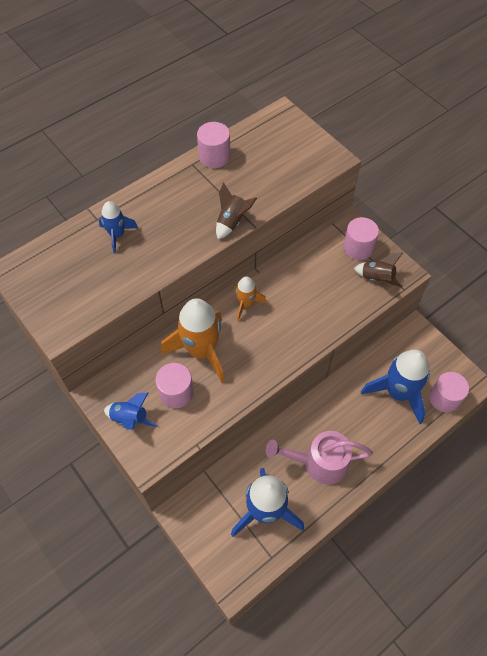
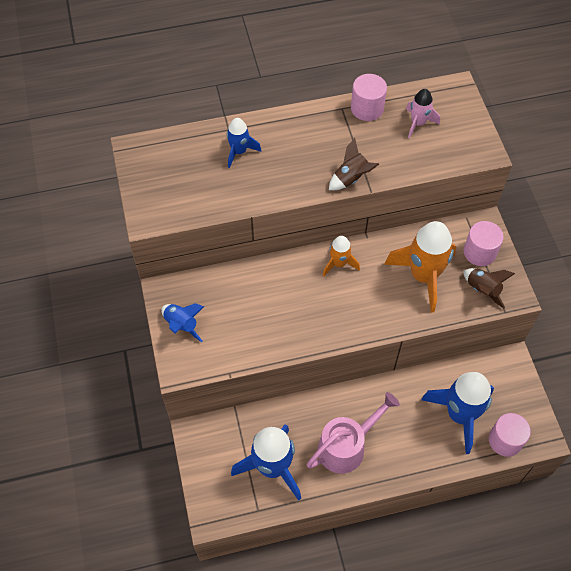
camera: 25 degrees right, 0 degrees up
(176, 392) = (233, 319): pink cylinder -> none
(201, 350) = (275, 290): orange rocket -> orange rocket (423, 276)
(265, 154) = (418, 123): none -> pink rocket
(319, 462) = (346, 446): pink watering can -> pink watering can turned 120 degrees clockwise

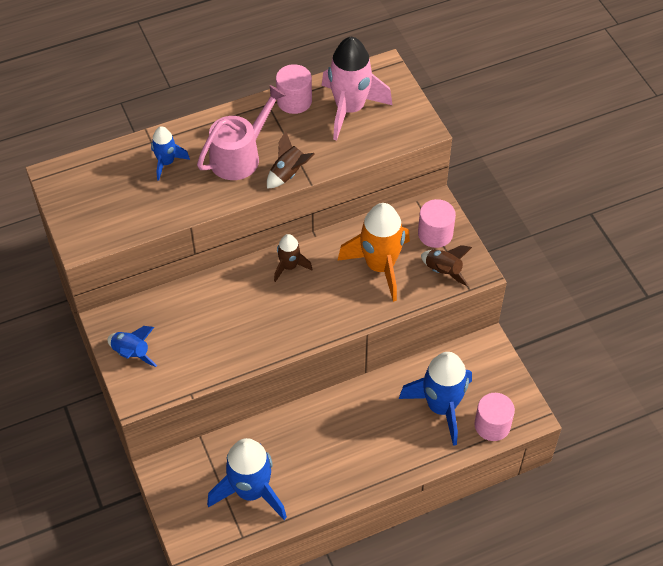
camera: 10 degrees left, 5 degrees down
(339, 263) = (289, 266): orange rocket -> brown rocket
(346, 446) = (326, 457): pink watering can -> pink watering can (239, 156)
(418, 123) = (349, 109): pink rocket -> pink rocket, size x1.89

